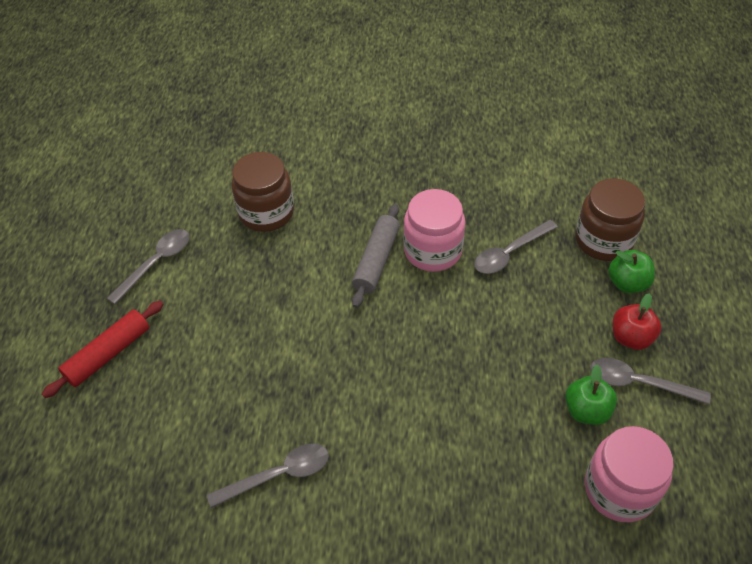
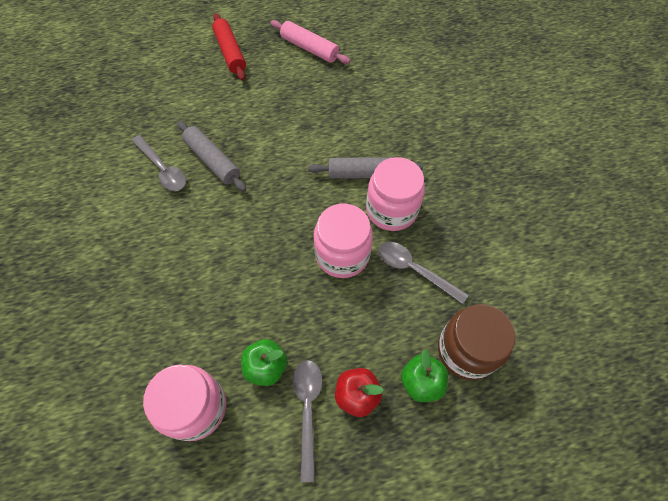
camera: 70 degrees right, 10 degrees up
(108, 354) = (230, 52): red rolling pin -> red rolling pin turned 45 degrees clockwise
(156, 263) = (309, 48): grey spoon -> pink rolling pin
(266, 212) = (381, 91): brown jar -> none
(291, 411) = (212, 161): none -> grey rolling pin
(473, 308) = (342, 254): none -> pink jar

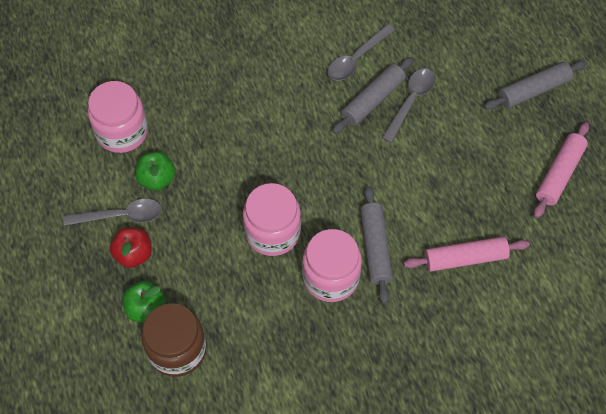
camera: 85 degrees right, 0 degrees up
(230, 52) = (533, 90): red rolling pin -> grey rolling pin
(378, 114) = (465, 258): none -> pink rolling pin
(414, 270) = (260, 301): grey spoon -> grey spoon (410, 102)

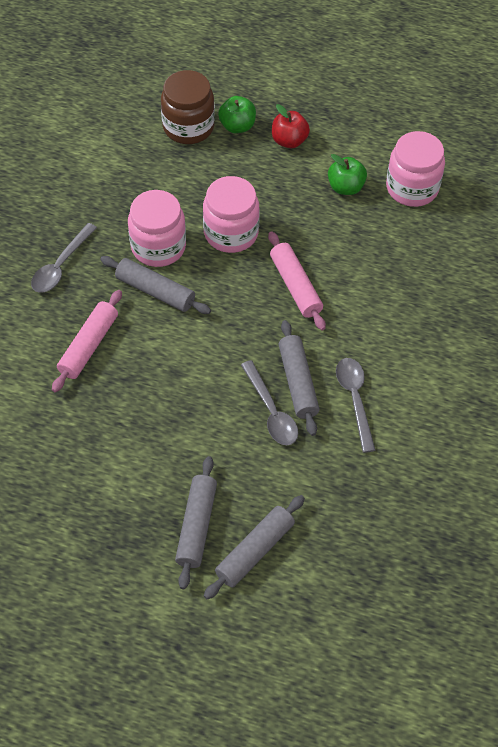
camera: 125 degrees right, 5 degrees down
(120, 216) = (330, 149): grey spoon -> grey spoon (61, 265)
(518, 48) = (255, 551): none -> grey rolling pin
(559, 174) = (95, 477): pink rolling pin -> pink rolling pin (295, 286)

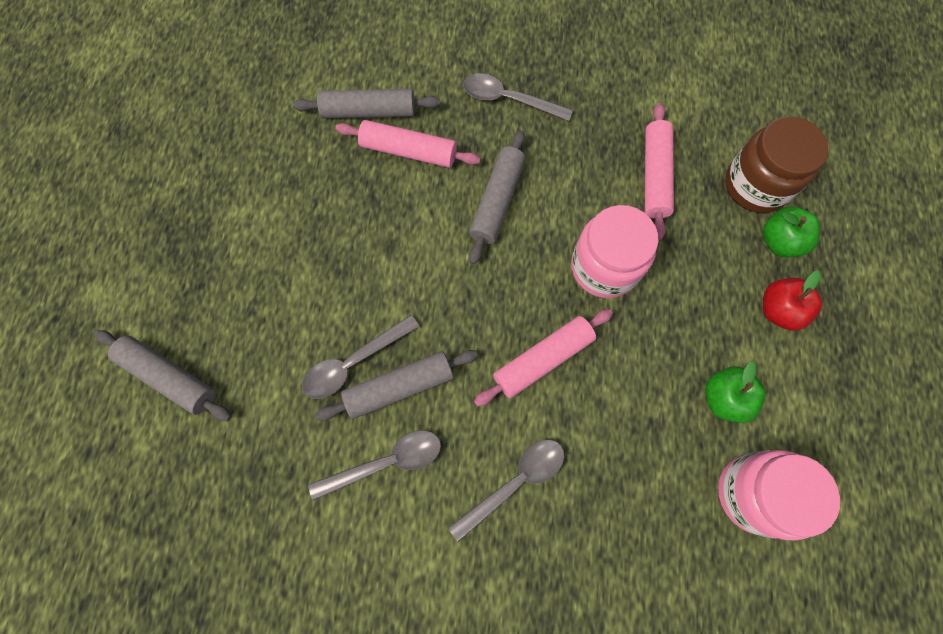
camera: 80 degrees right, 15 degrees up
(158, 247) = (561, 191): pink jar -> none
(163, 185) = (655, 176): none -> pink rolling pin
(196, 526) = (196, 308): grey rolling pin -> grey rolling pin (368, 111)
(383, 320) = (515, 482): none -> grey spoon

